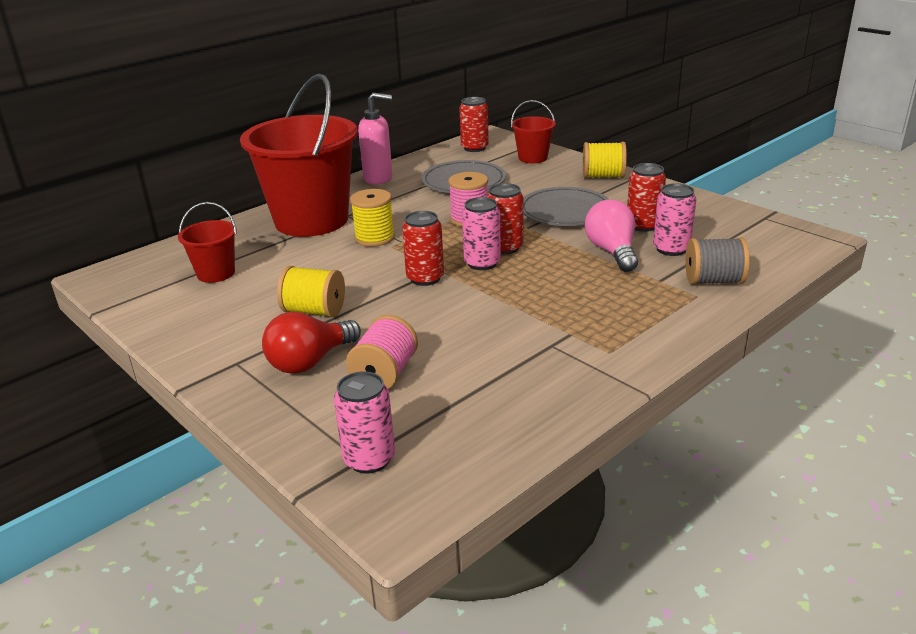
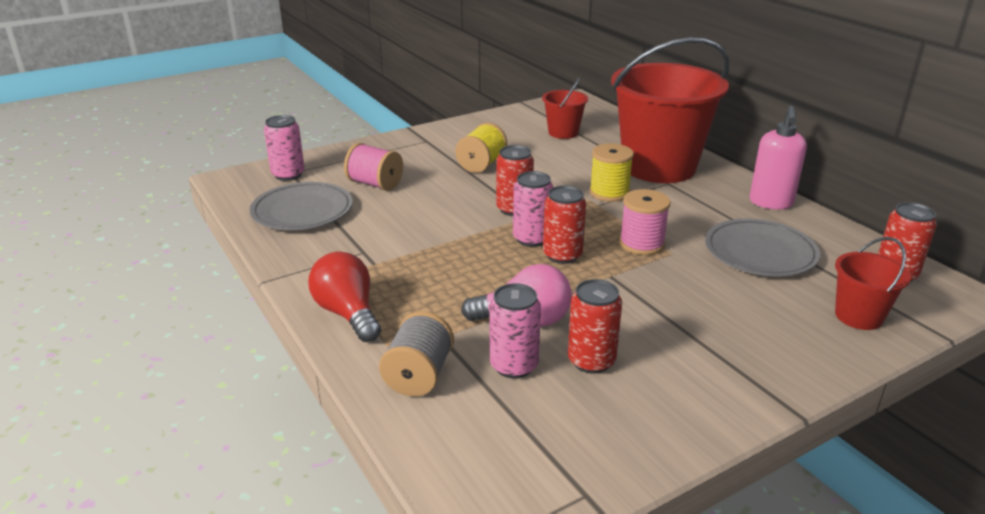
camera: 100 degrees right, 0 degrees up
(310, 361) = (410, 161): red light bulb -> red light bulb (348, 314)
(565, 211) = (651, 309): grey plate -> grey plate (302, 211)
(603, 176) = (779, 366): yellow spool -> none

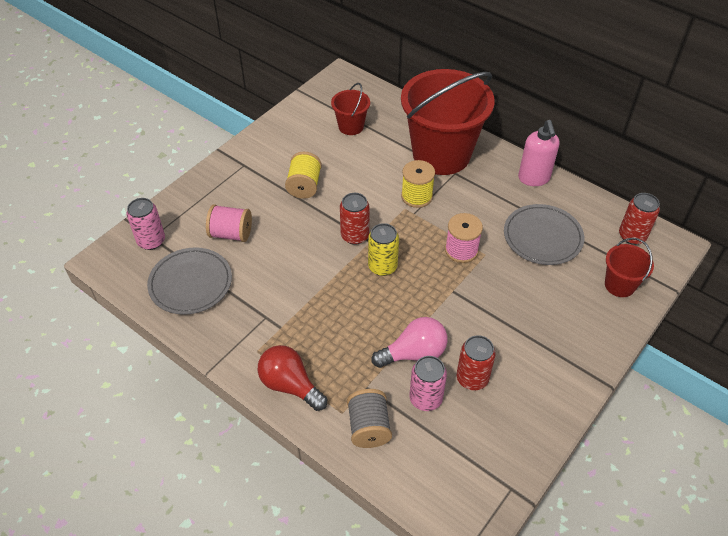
camera: 20 degrees left, 20 degrees up
(532, 239) = (382, 267): pink can -> yellow can
(562, 255) = (411, 279): red can -> none

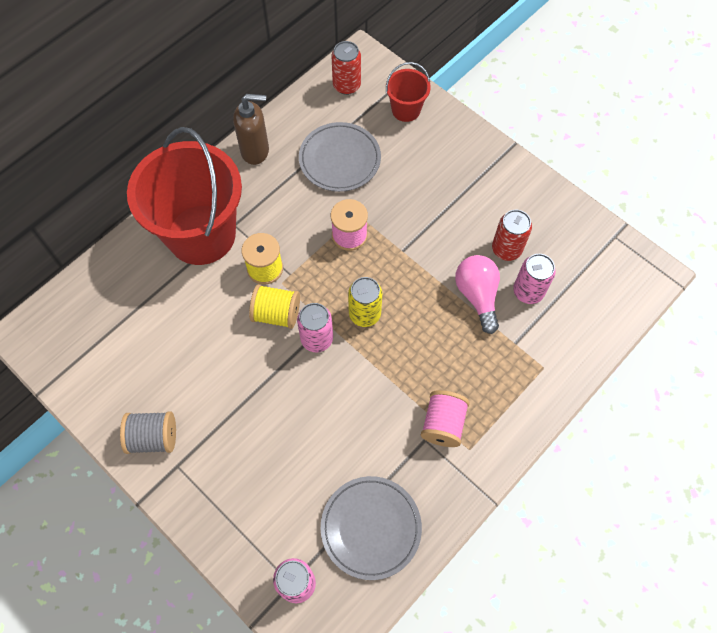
camera: 85 degrees left, 15 degrees up
(231, 234) = (297, 480): pink spool -> pink spool (443, 424)
(290, 385) = (512, 416): red light bulb -> none
(304, 186) = (228, 391): yellow spool -> yellow spool (276, 314)
(351, 126) = (130, 329): red bucket -> none
(355, 236) = (317, 339): red can -> pink can
(369, 427) = (559, 344): grey spool -> grey spool (153, 437)
(534, 178) = (255, 151): pink soap dispenser -> brown soap dispenser

